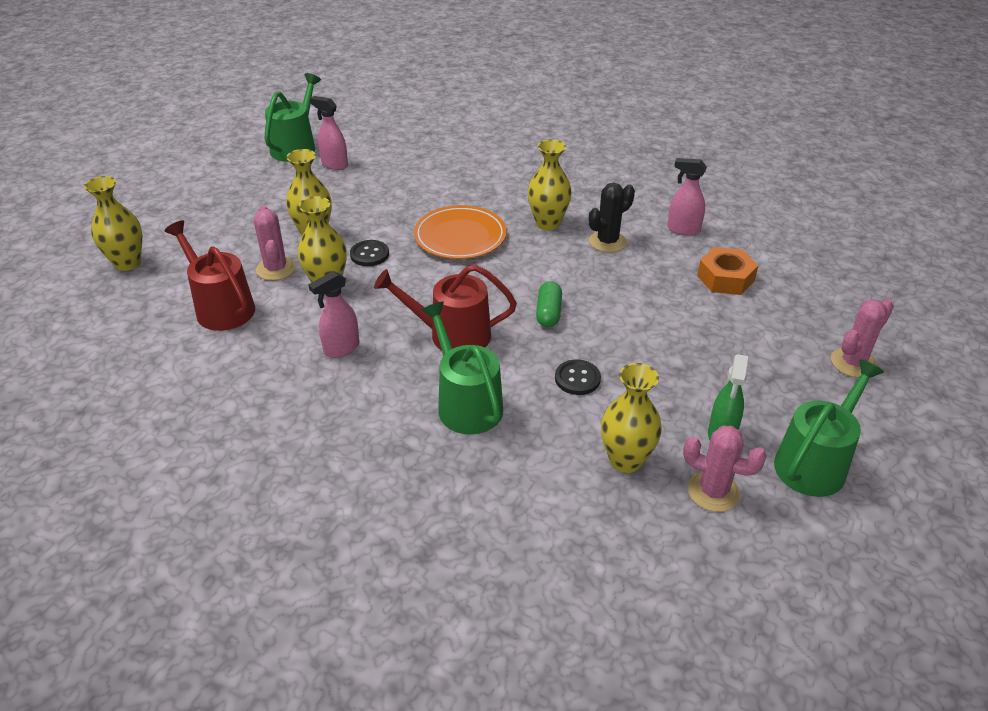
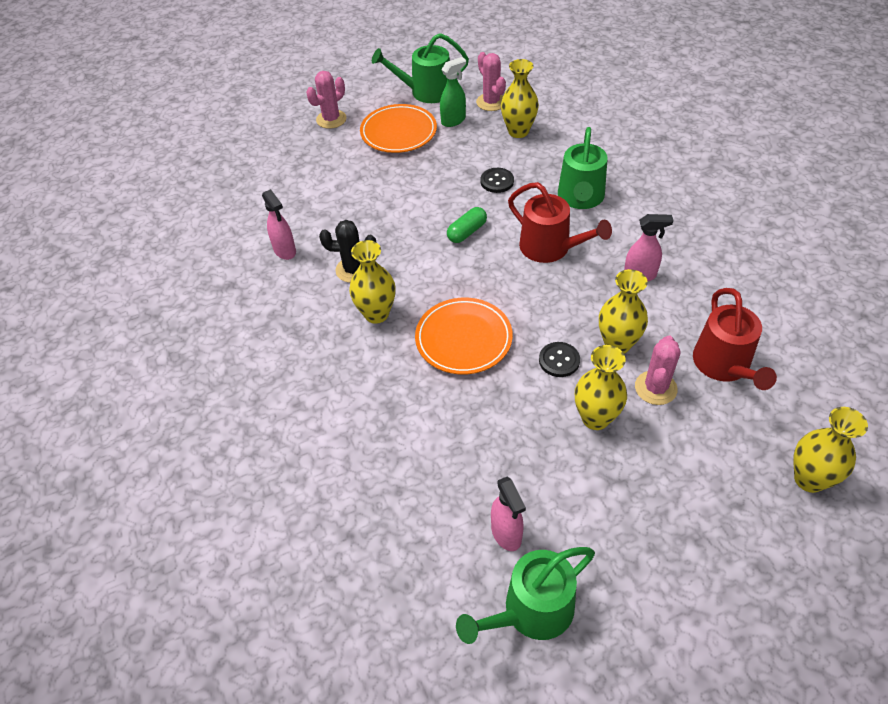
camera: 140 degrees left, 10 degrees up
(725, 278) = (317, 198): orange nut -> none
(759, 385) = (398, 132): none -> orange plate
(853, 363) = (331, 119): pink cactus -> pink cactus turned 45 degrees counterclockwise

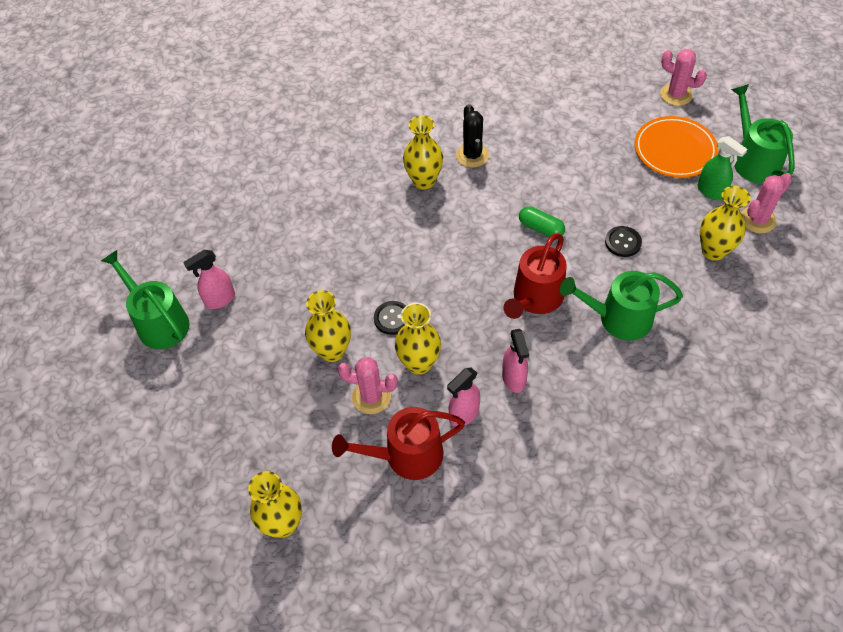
camera: 80 degrees right, 5 degrees up
(285, 251) = (484, 105): pink spray bottle -> pink spray bottle (463, 414)
(463, 339) = (406, 245): orange plate -> none

